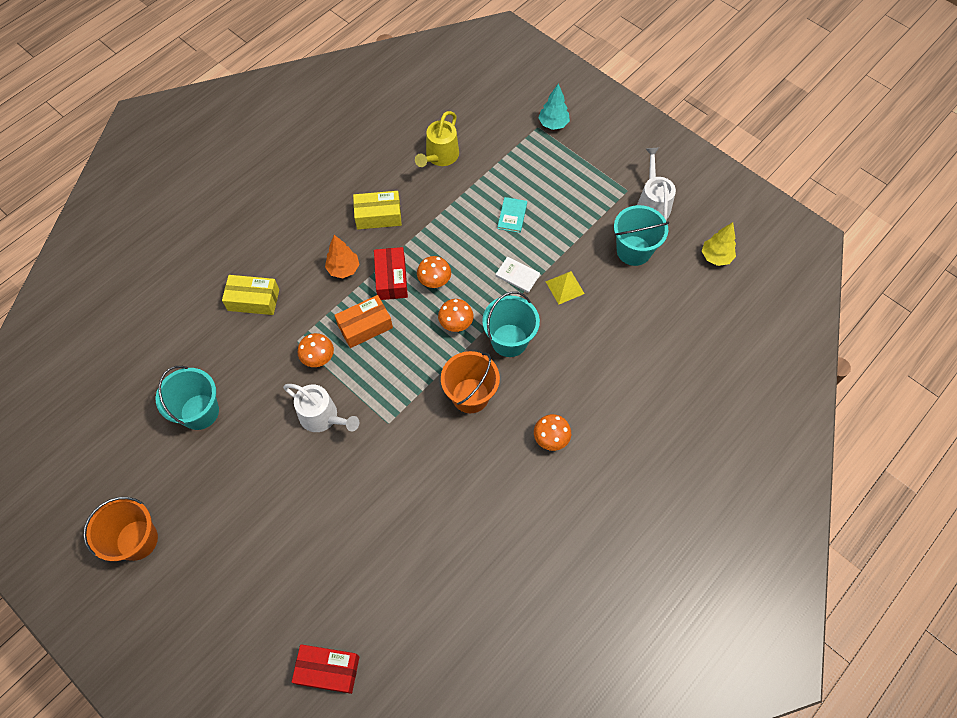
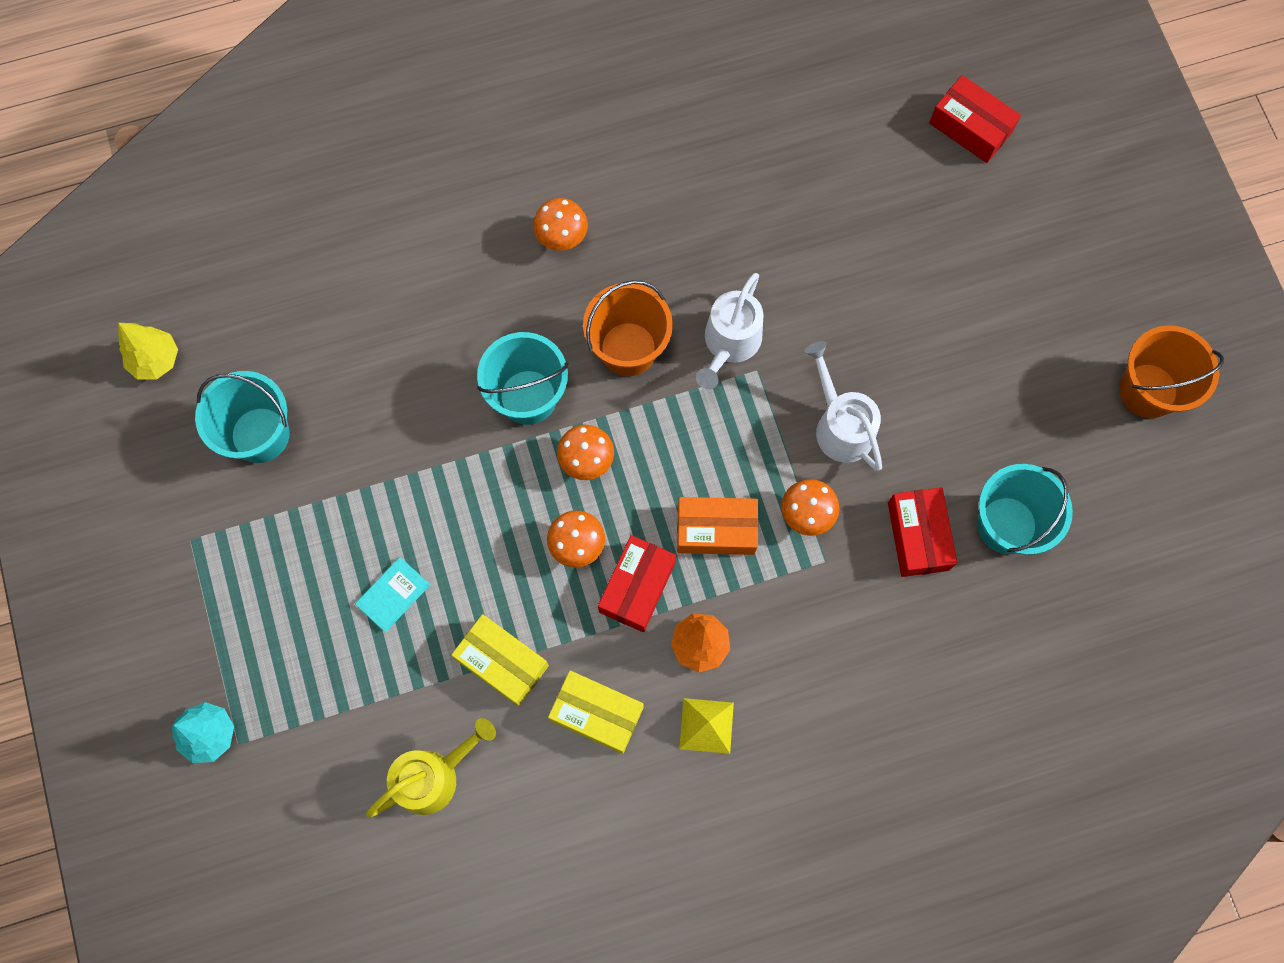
camera: 150 degrees left, 10 degrees up
(250, 380) = (918, 536): none -> red box
(253, 300) = (860, 667): yellow box -> yellow box (502, 663)
(517, 275) = (452, 489): white book -> none
(565, 287) = (398, 433): yellow pyramid -> yellow pyramid (706, 725)
(652, 203) = (172, 496): white watering can -> white watering can (729, 344)

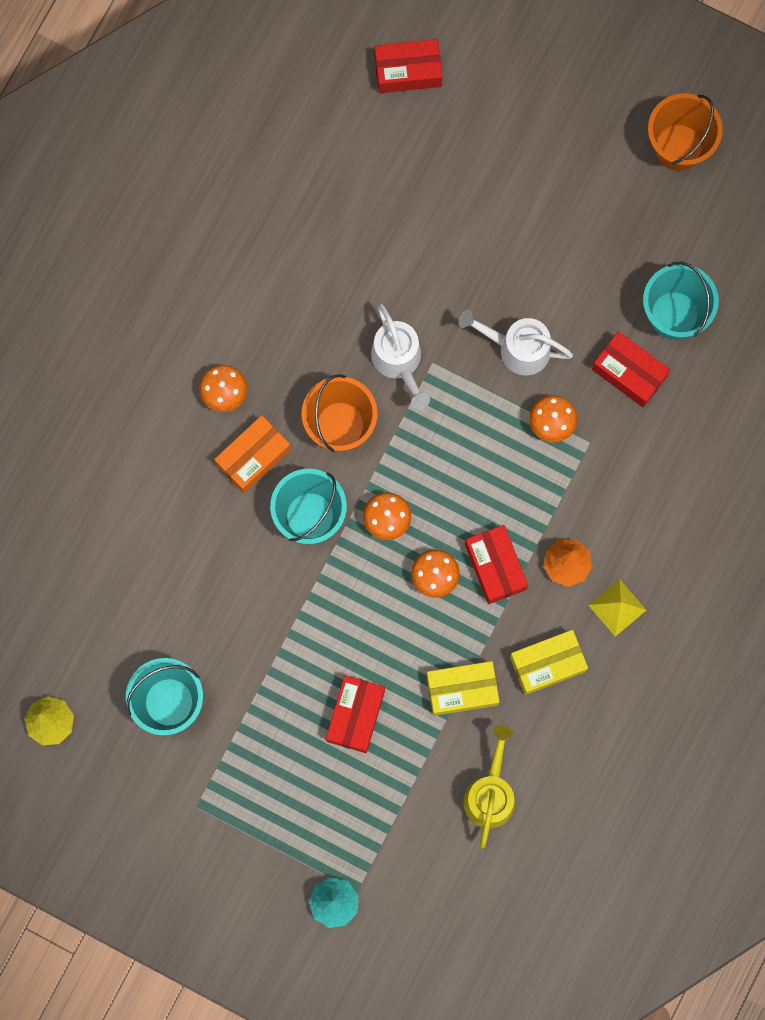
camera: 45 degrees left, 5 degrees up
(393, 595) = (355, 715): turquoise book -> red box
(716, 530) = (507, 486): orange box -> orange box (253, 457)

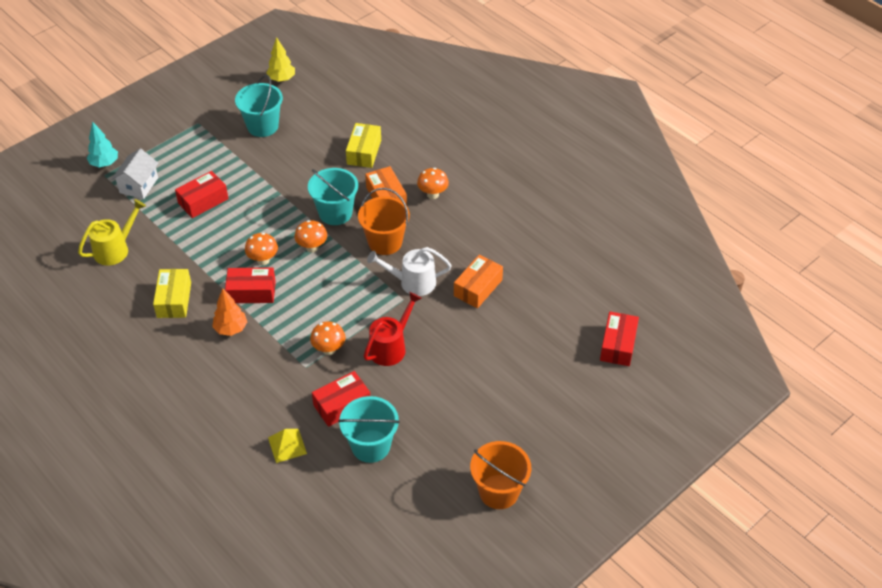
camera: 110 degrees right, 30 degrees down
(355, 715) = (203, 201): red box -> red box turned 75 degrees counterclockwise
(359, 827) = (139, 185): none -> white house
(377, 273) = (478, 288): none -> orange box
(462, 690) = (185, 253): yellow box -> yellow box (364, 152)
(490, 793) = (115, 249): yellow watering can -> yellow watering can turned 75 degrees counterclockwise
(517, 348) = (391, 347): white watering can -> red watering can
(617, 607) = (187, 347): yellow pyramid -> yellow pyramid (287, 445)

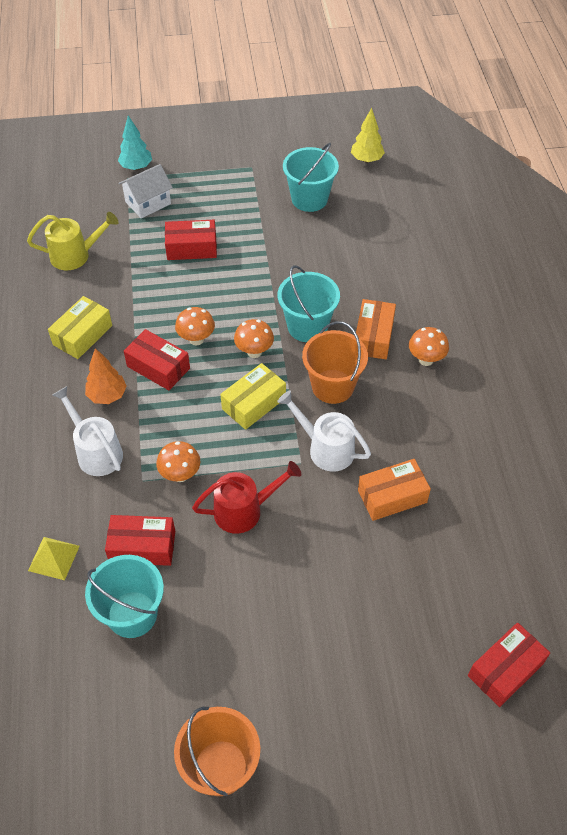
camera: 35 degrees right, 5 degrees up
(256, 367) = (96, 451): none -> white watering can
(364, 152) = (389, 275): yellow box -> yellow box (253, 403)

